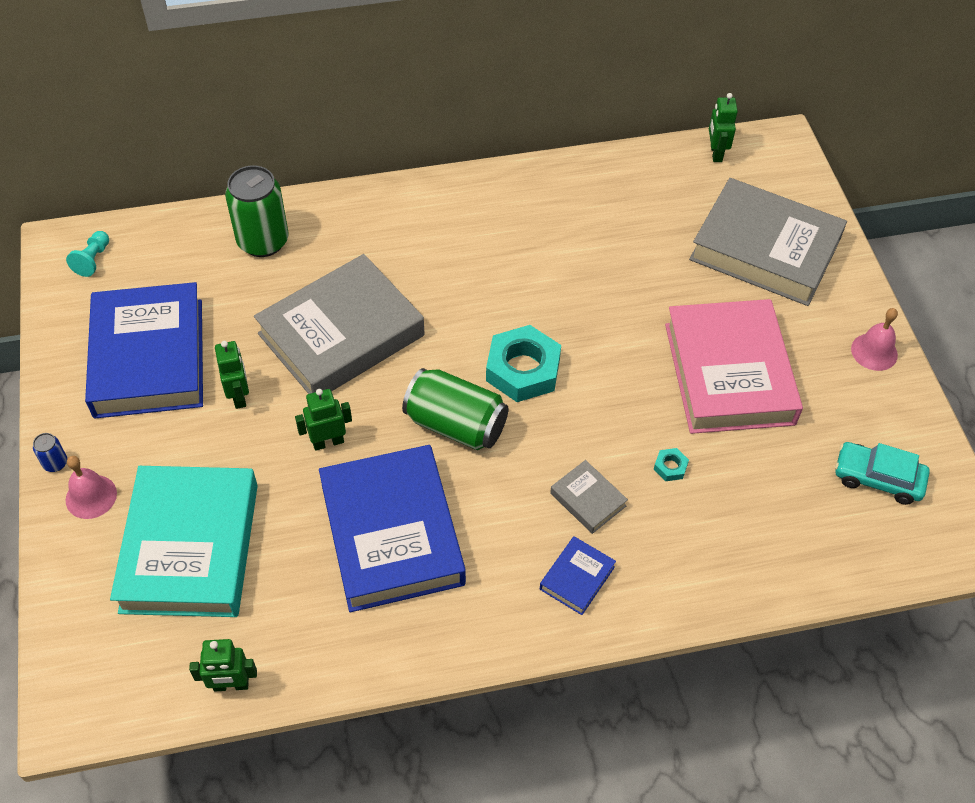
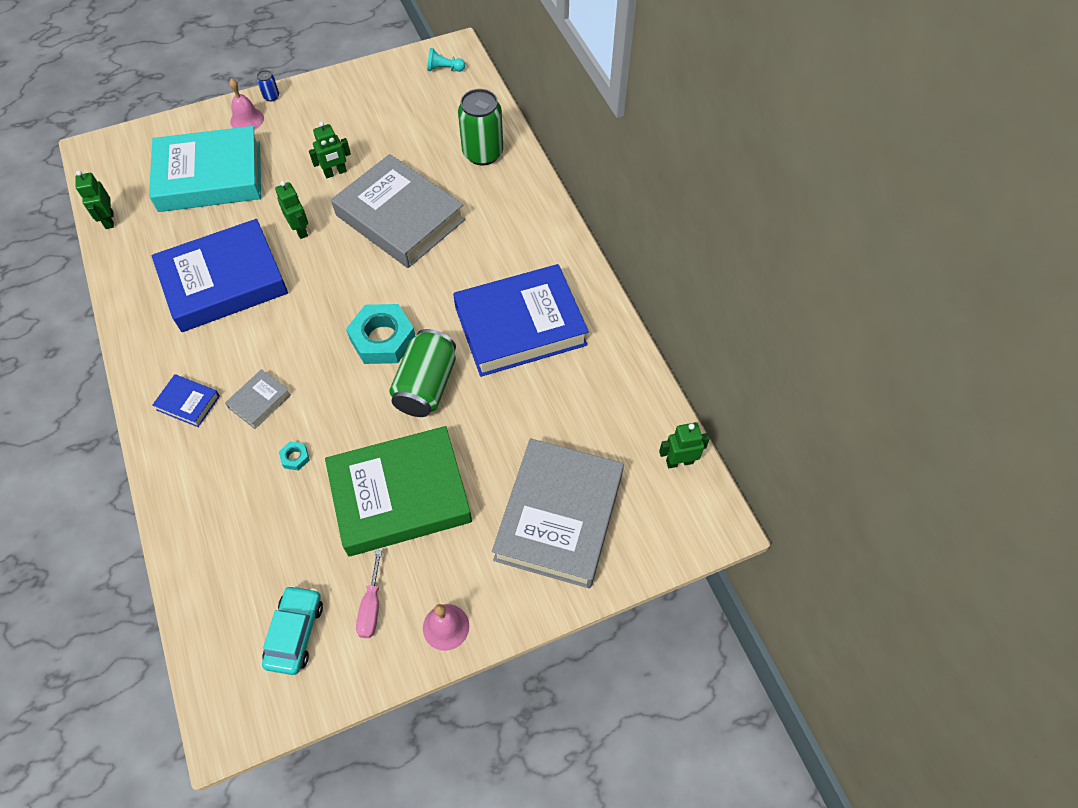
camera: 80 degrees right, 5 degrees up
(149, 357) = (362, 118): blue book -> blue book (520, 326)
(456, 424) = (323, 303): green can -> green can (426, 385)
(729, 373) = (400, 495): pink book -> green book
(852, 410) = (371, 607): none -> pink screwdriver

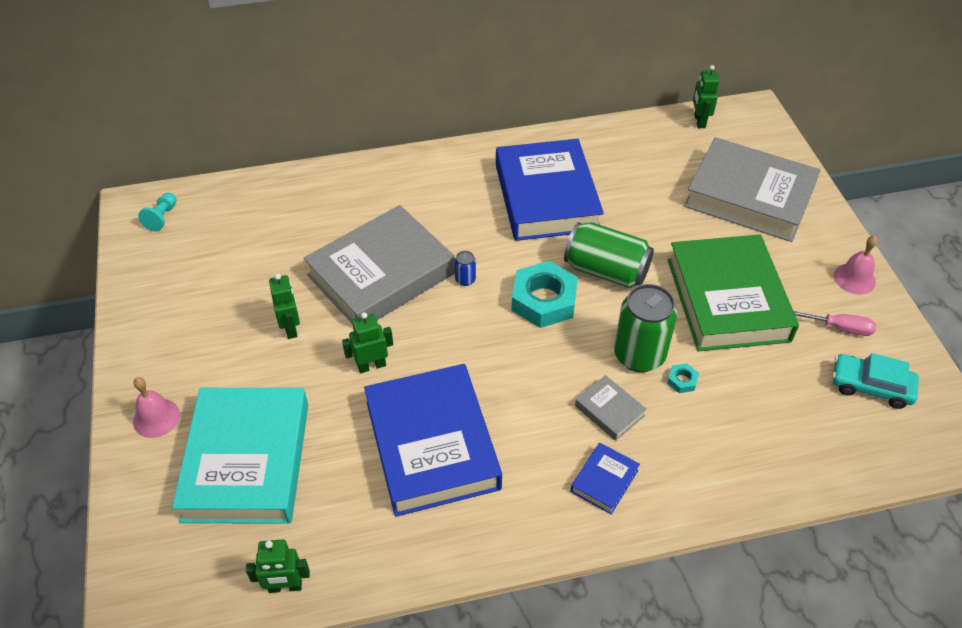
camera: 80 degrees left, 10 degrees down
(271, 96) = (124, 389): blue can -> blue can (465, 279)
(483, 153) = (311, 199): green can -> green can (639, 355)

